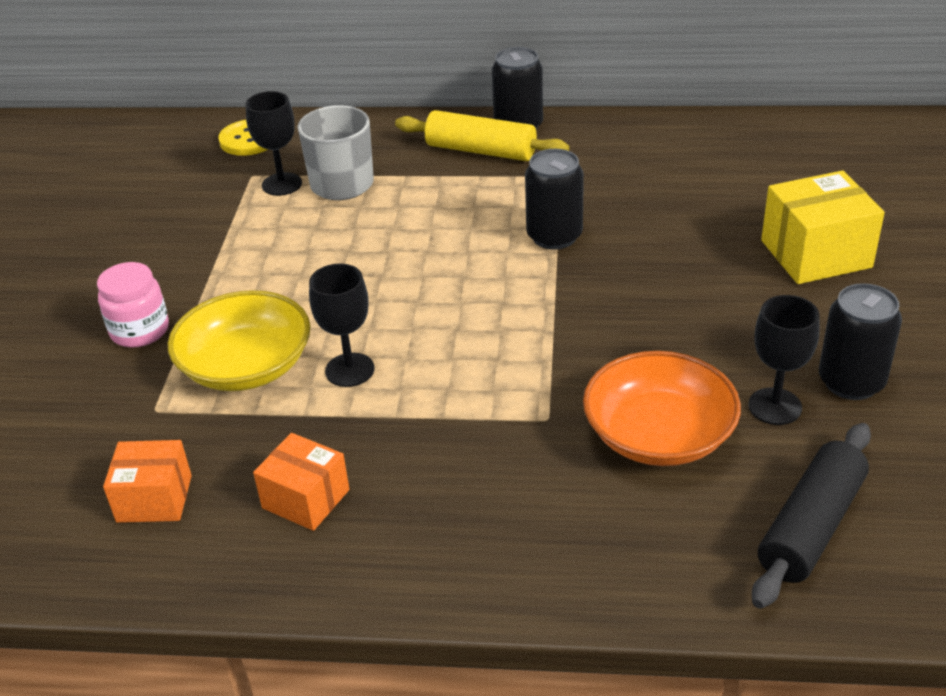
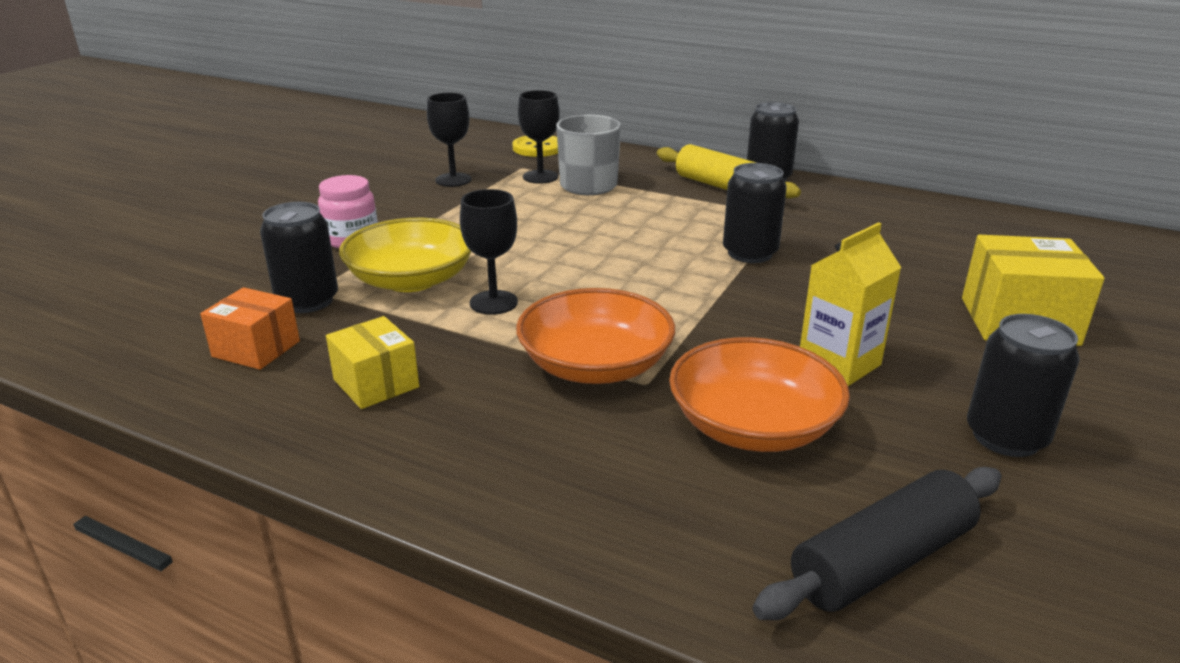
camera: 20 degrees right, 10 degrees down
(159, 425) = (307, 301): none -> black can
(305, 499) = (376, 383): orange box -> yellow box
(492, 414) = (595, 365): none -> orange bowl
(695, 346) = (839, 364): none -> yellow carton
(775, 406) = (900, 435): black goblet -> black goblet (453, 180)

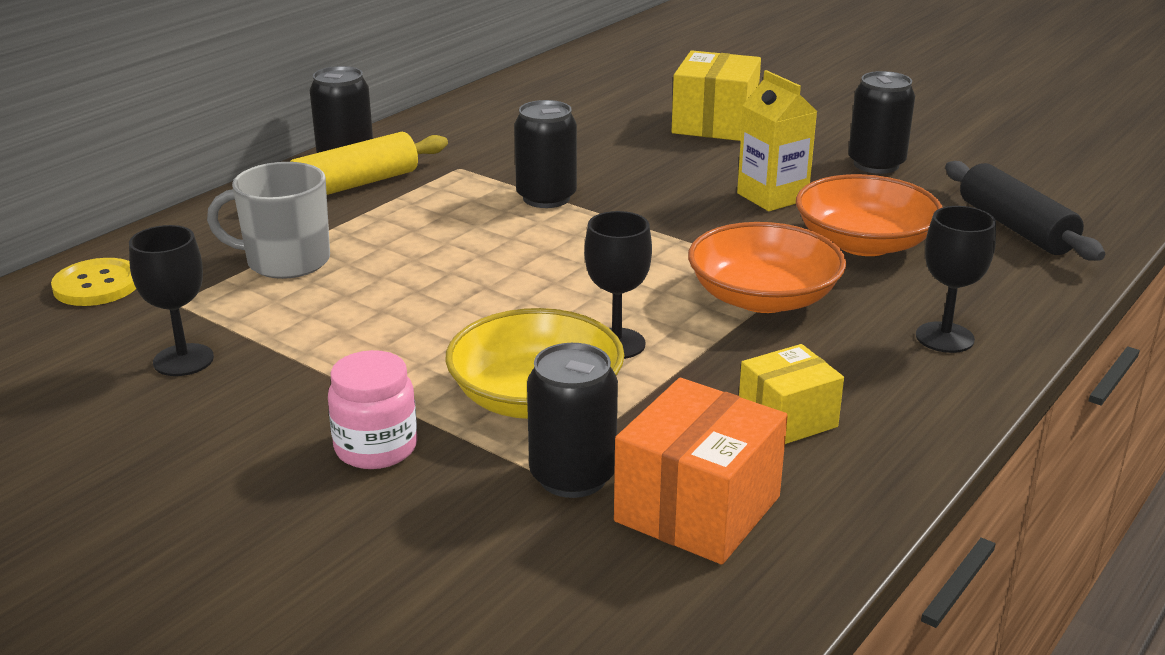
camera: 80 degrees left, 0 degrees up
(256, 349) = (697, 509): orange box -> orange box, size x1.56
(540, 177) = (227, 291): black goblet -> black goblet (944, 337)

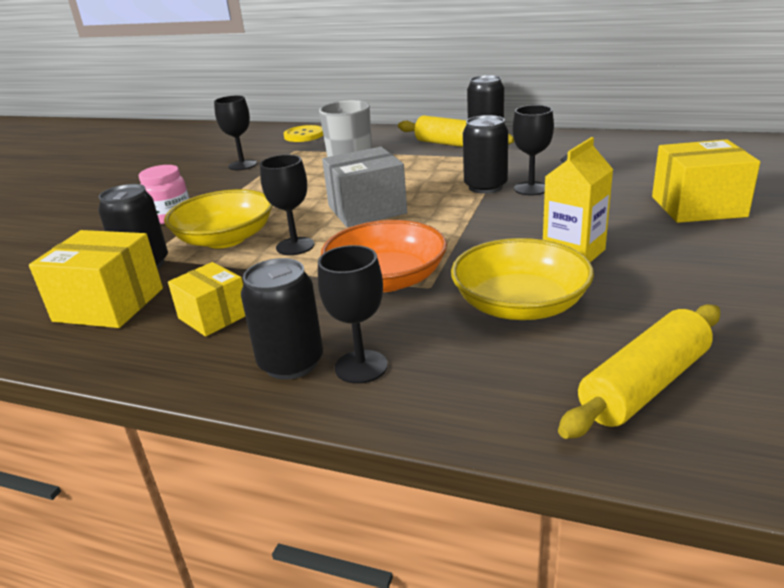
camera: 75 degrees right, 0 degrees up
(538, 279) = (367, 209): none -> grey box
(582, 177) = (531, 188): none -> black goblet
(697, 509) = (109, 304): orange box -> yellow box
(864, 243) = (520, 305): orange bowl -> yellow bowl
(876, 164) = (711, 286): black can -> black can (291, 363)
(1015, 228) = (644, 385): black rolling pin -> yellow rolling pin

